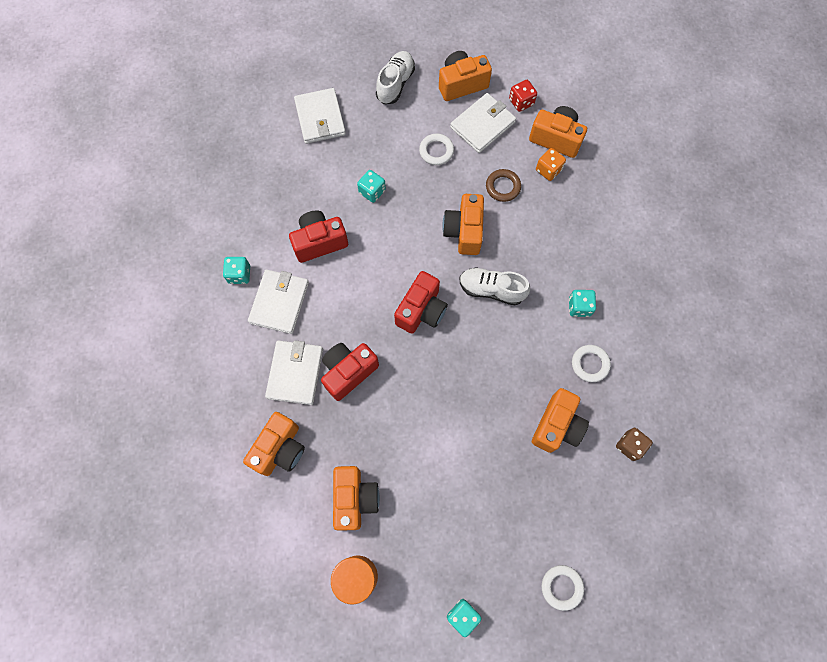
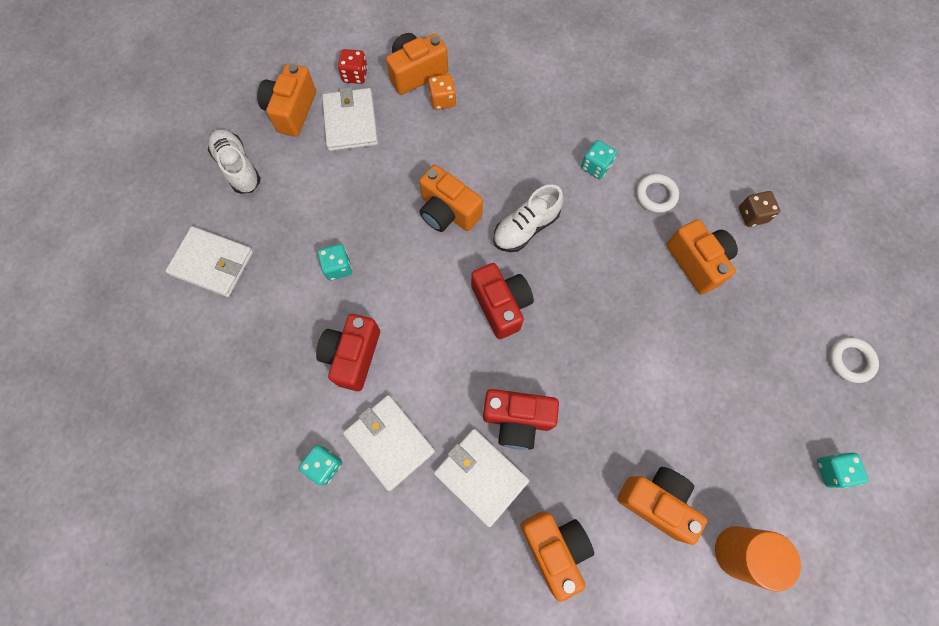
camera: 55 degrees left, 0 degrees up
(348, 372) = (517, 419): red camera -> red camera turned 75 degrees counterclockwise
(436, 151) = (343, 180): white ring -> none
(503, 187) = (429, 148): brown ring -> none

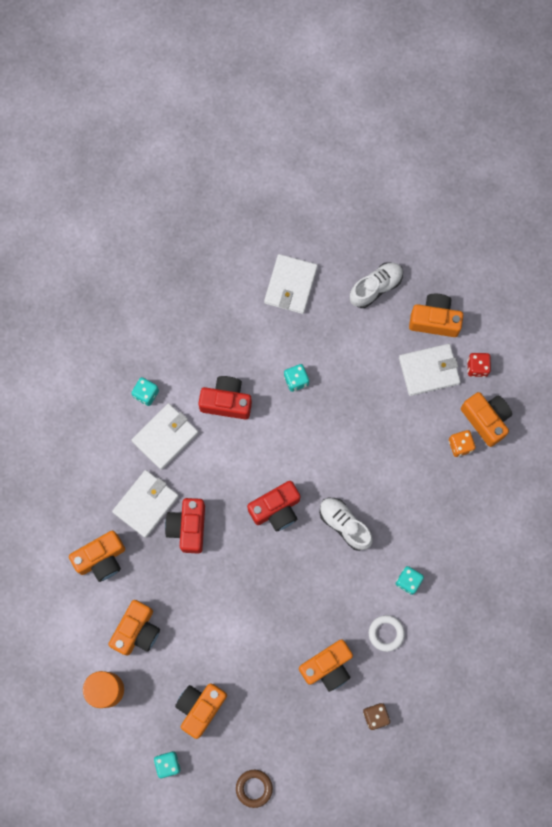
camera: 85 degrees right, 5 degrees up
(448, 212) = (353, 460): orange camera -> orange camera (200, 707)
(850, 361) = (254, 788): white ring -> brown ring

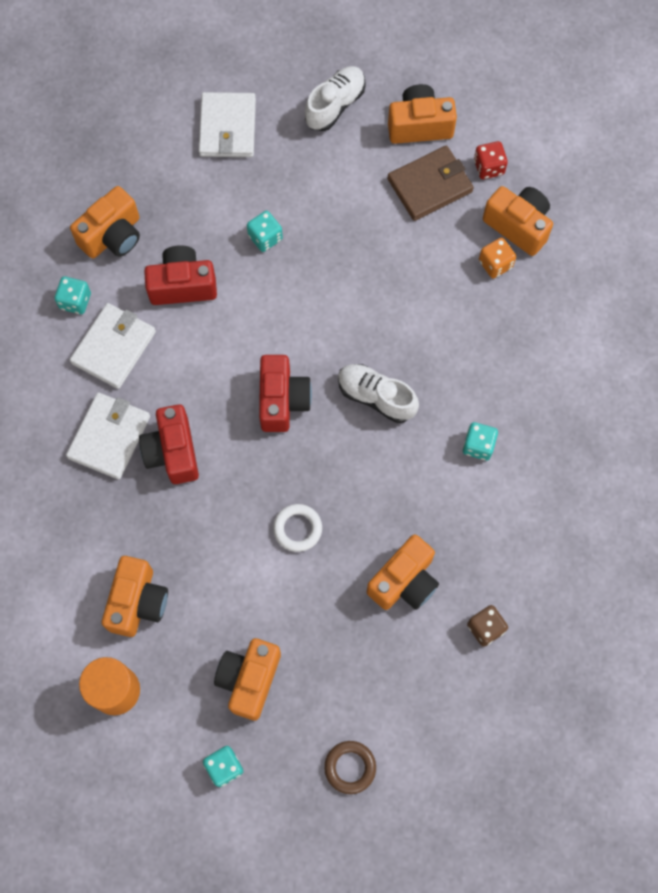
camera: 15 degrees left, 5 degrees down
(101, 559) = (67, 521): orange camera -> orange camera (113, 236)
(276, 509) = (282, 400): red camera -> red camera turned 45 degrees counterclockwise
(386, 633) = (468, 518): white ring -> white ring (297, 529)
(429, 370) = (430, 185): white wallet -> brown wallet

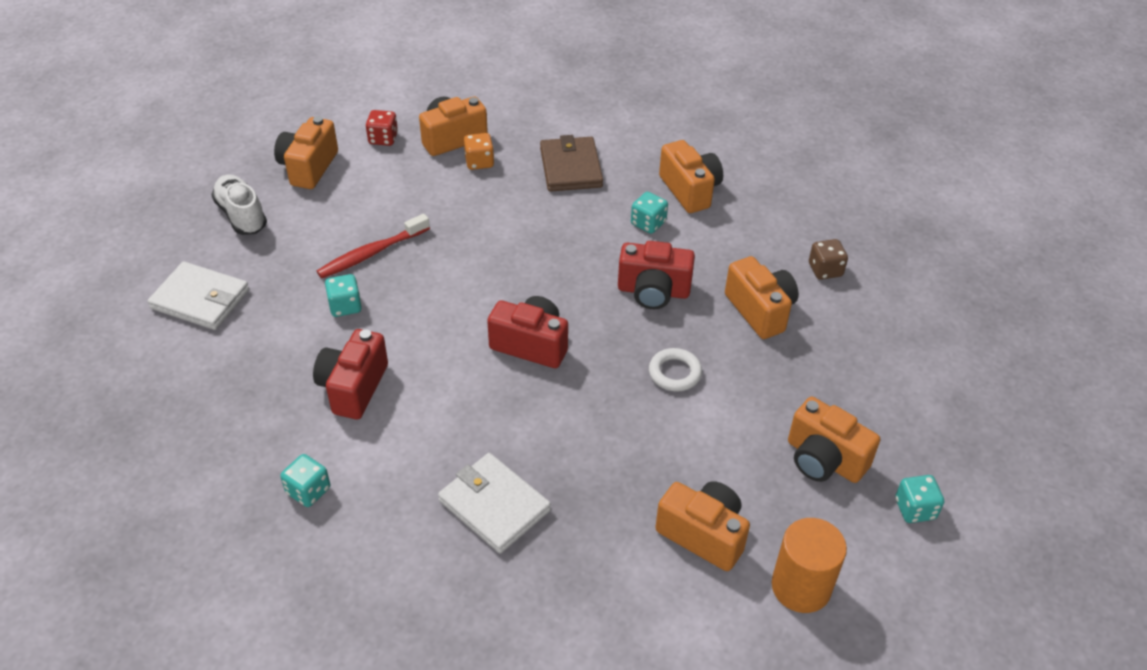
camera: 70 degrees left, 25 degrees down
(113, 236) = (252, 432): orange camera -> orange camera (690, 190)
(114, 347) = (388, 470): white wallet -> none
(173, 452) = (542, 452): red camera -> red camera (653, 291)
(334, 228) = (371, 253): none -> red toothbrush
(350, 767) = (937, 405): brown ring -> none
(376, 397) = (564, 275): white shoe -> none
(430, 185) = (373, 178): brown wallet -> brown wallet (570, 167)

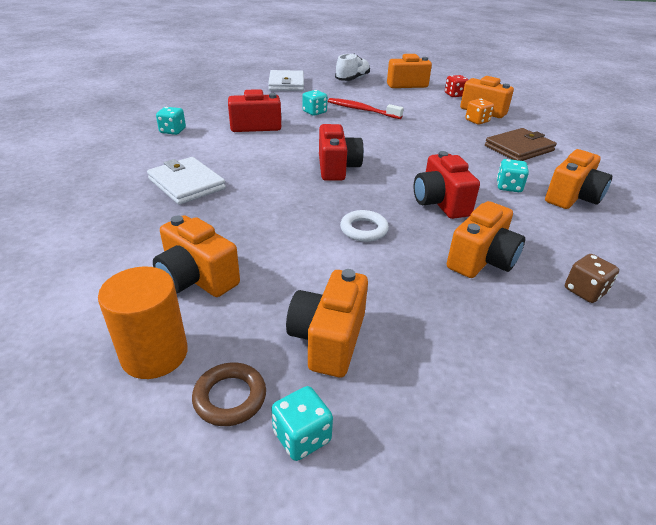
camera: 65 degrees right, 10 degrees down
(494, 505) = (186, 184): white wallet -> white wallet turned 60 degrees counterclockwise
(703, 534) = (196, 278): orange camera -> orange camera turned 120 degrees clockwise
(866, 543) = (230, 397): none -> brown ring

